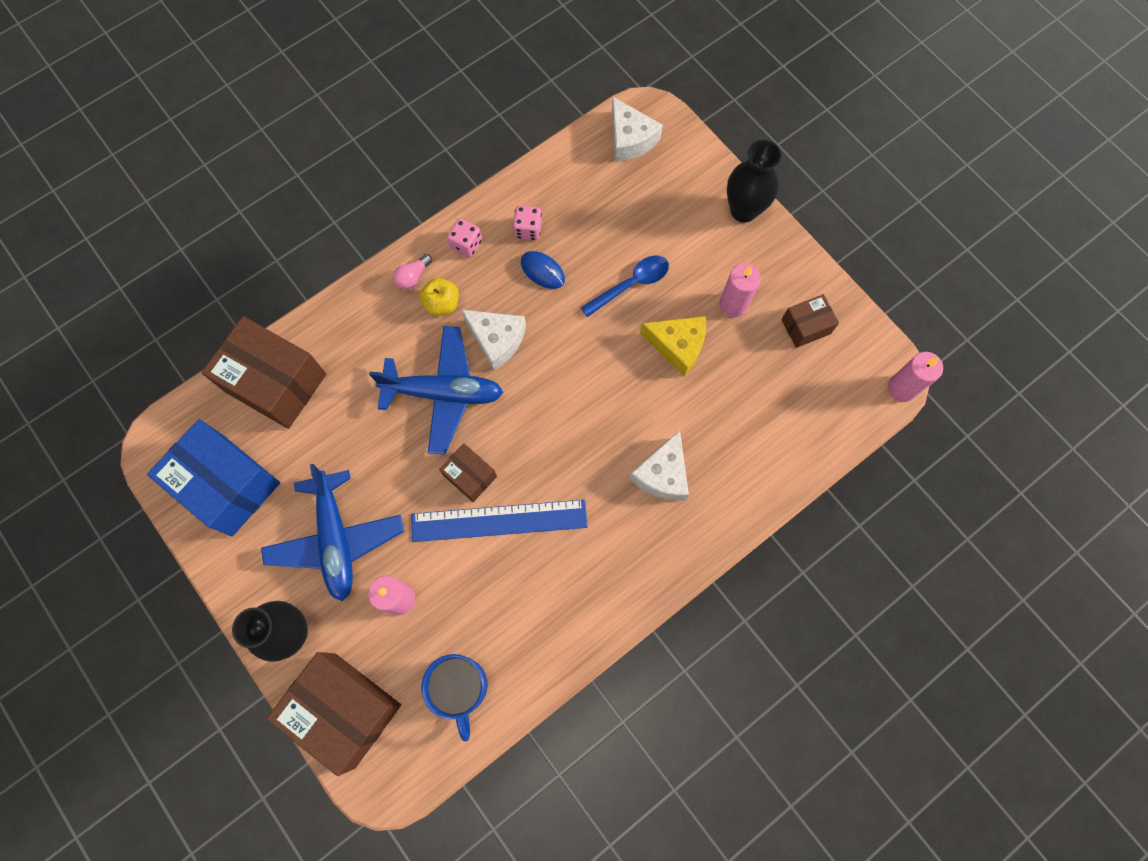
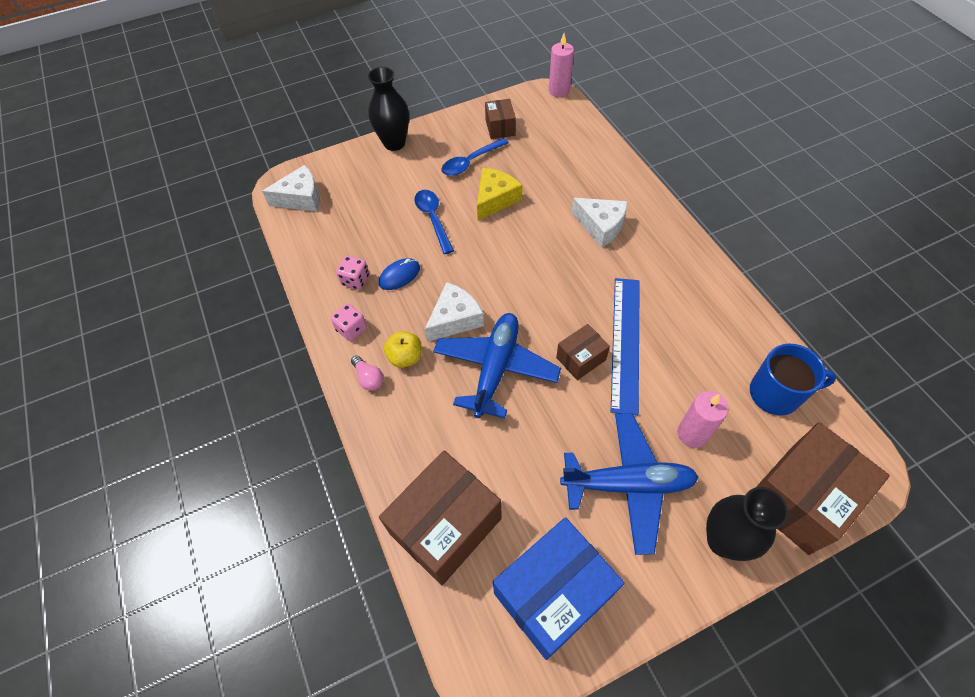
camera: 75 degrees left, 15 degrees down
(733, 304) = (470, 162): pink candle -> blue spoon

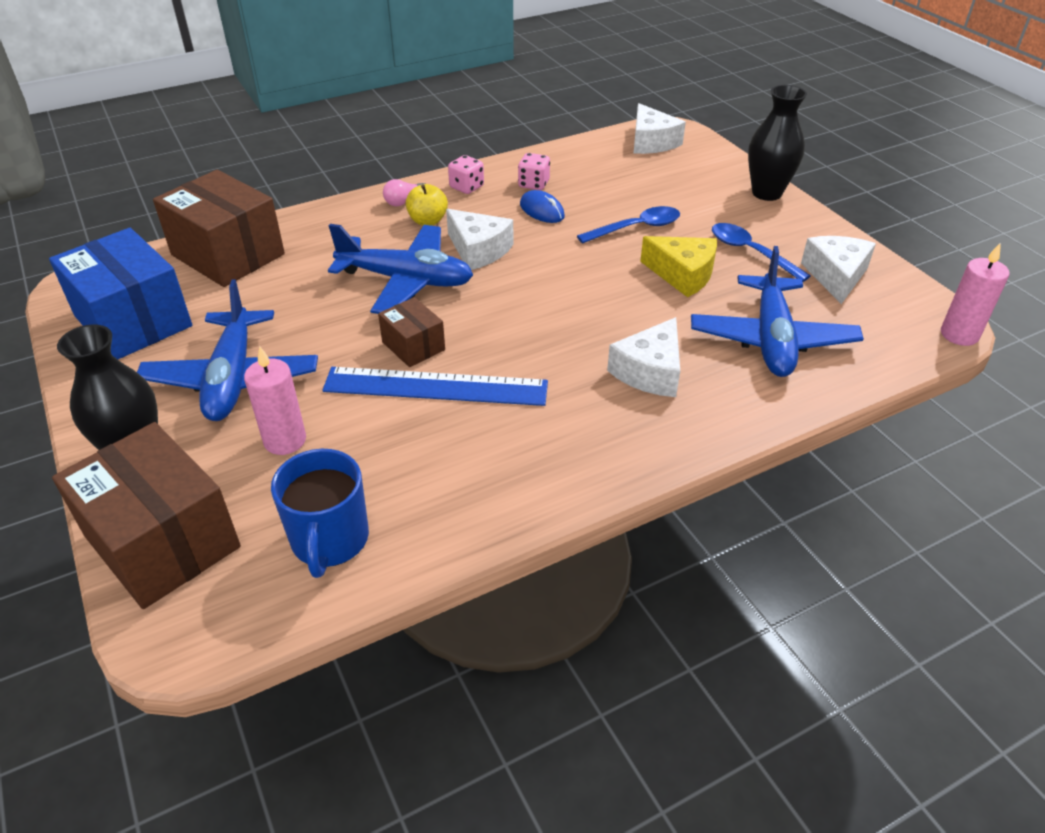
camera: 85 degrees right, 15 degrees down
(500, 127) = (836, 276): brown box -> white cheese
(566, 166) = (771, 339): none -> blue plane

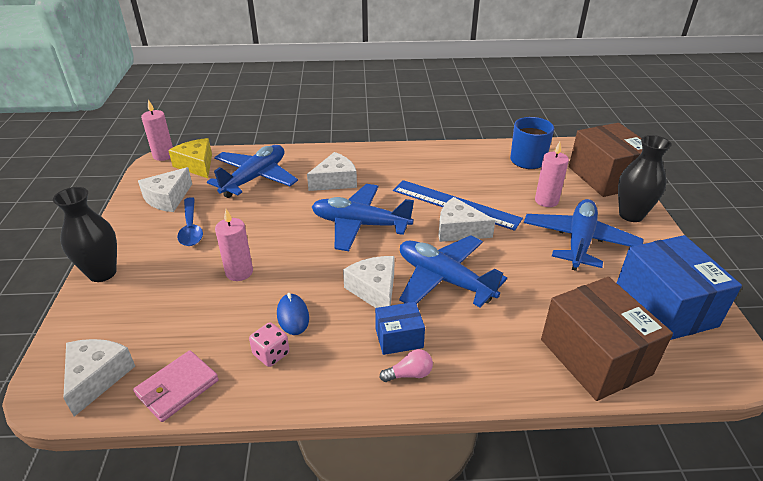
camera: 155 degrees left, 5 degrees down
(413, 346) = (459, 230): brown box -> white cheese
(428, 221) = (399, 338): yellow apple -> blue box
(466, 187) = (337, 374): pink dice -> none
(552, 315) = (360, 224): none -> blue plane
(584, 152) = (177, 388): none -> pink wallet
(636, 228) = (239, 272): blue spoon -> pink candle
(682, 274) = (253, 226): yellow cheese -> yellow cheese (196, 165)

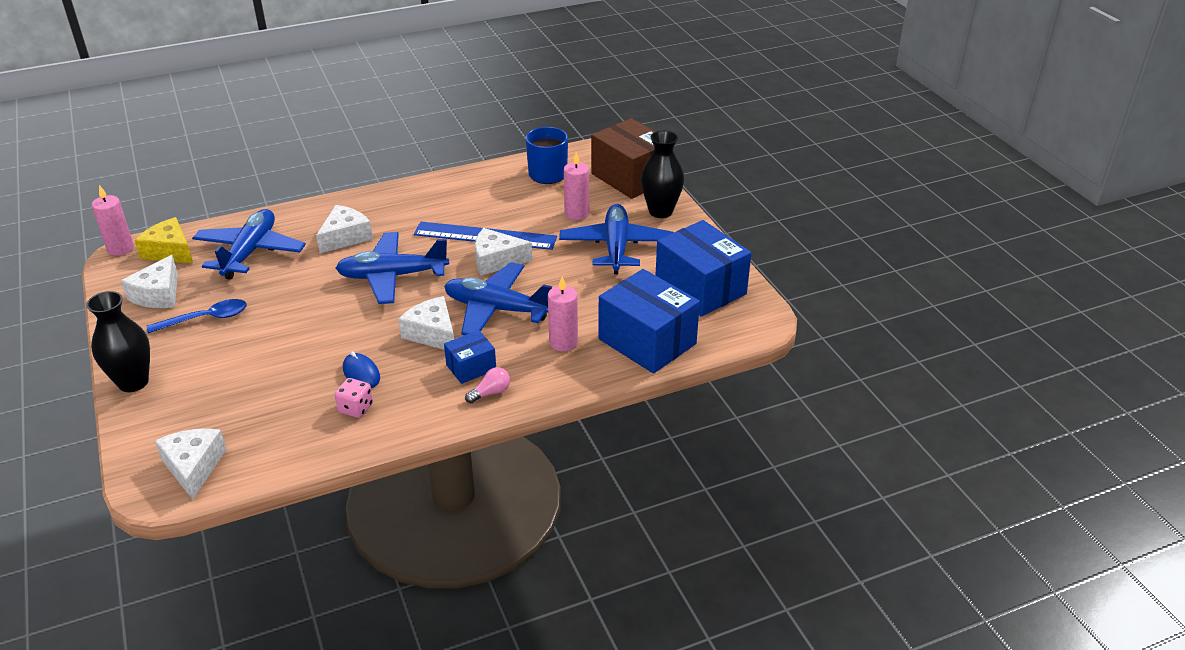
camera: 20 degrees left, 0 degrees up
(177, 388) = (280, 455): pink wallet -> none
(191, 228) = (206, 319): blue spoon -> blue spoon turned 75 degrees counterclockwise
(239, 272) = (285, 348): pink candle -> pink candle (563, 342)
(595, 357) = (647, 341): brown box -> blue box

